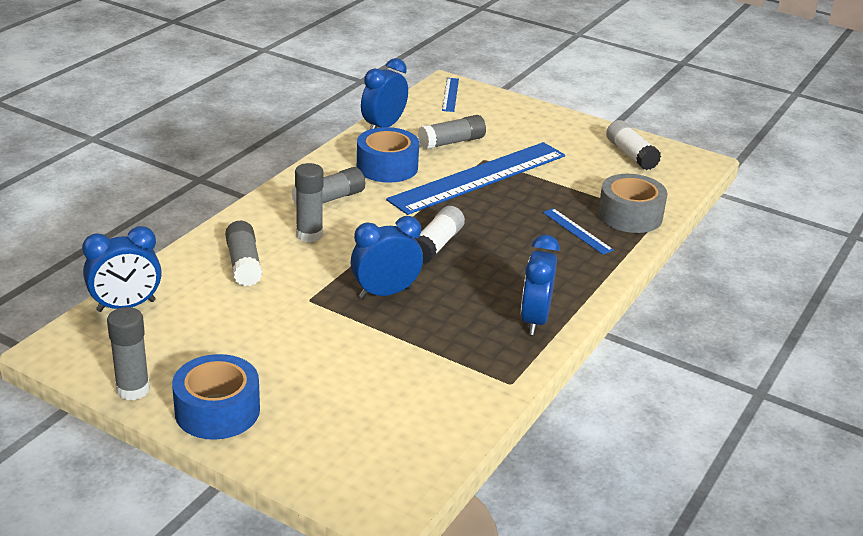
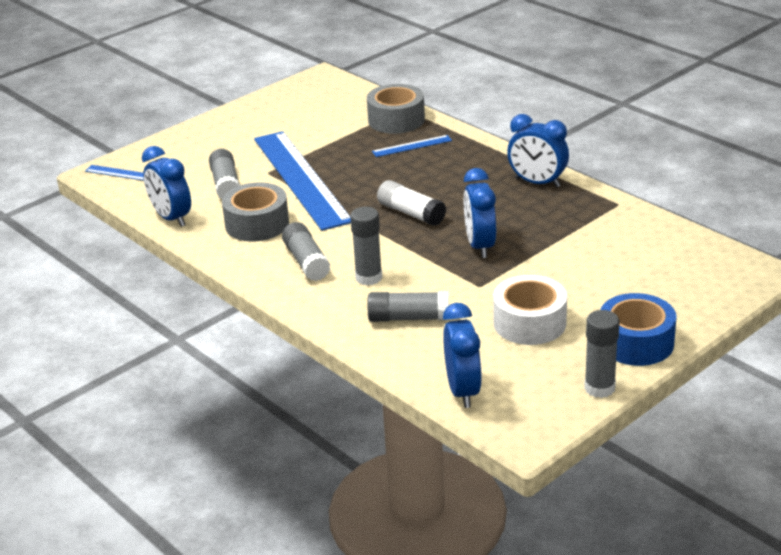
camera: 70 degrees left, 0 degrees up
(245, 336) = (529, 323): none -> white tape
(387, 167) = (257, 224): blue tape -> grey tape
(631, 154) = (295, 103): white glue stick -> none

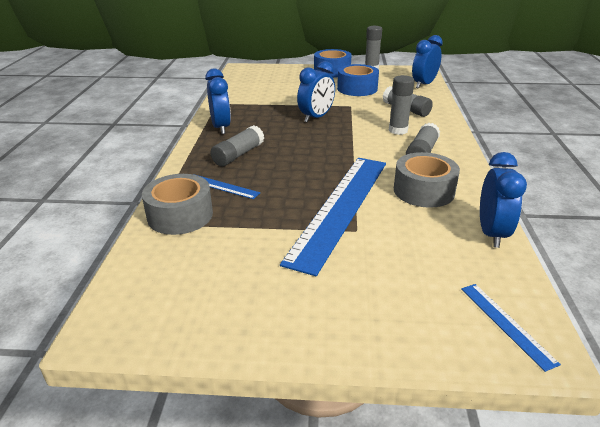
camera: 135 degrees left, 0 degrees up
(226, 184) = (407, 239): grey glue stick -> grey glue stick (238, 155)
(411, 213) = (316, 147): white glue stick -> none
(529, 323) = (357, 88): white tape -> blue tape

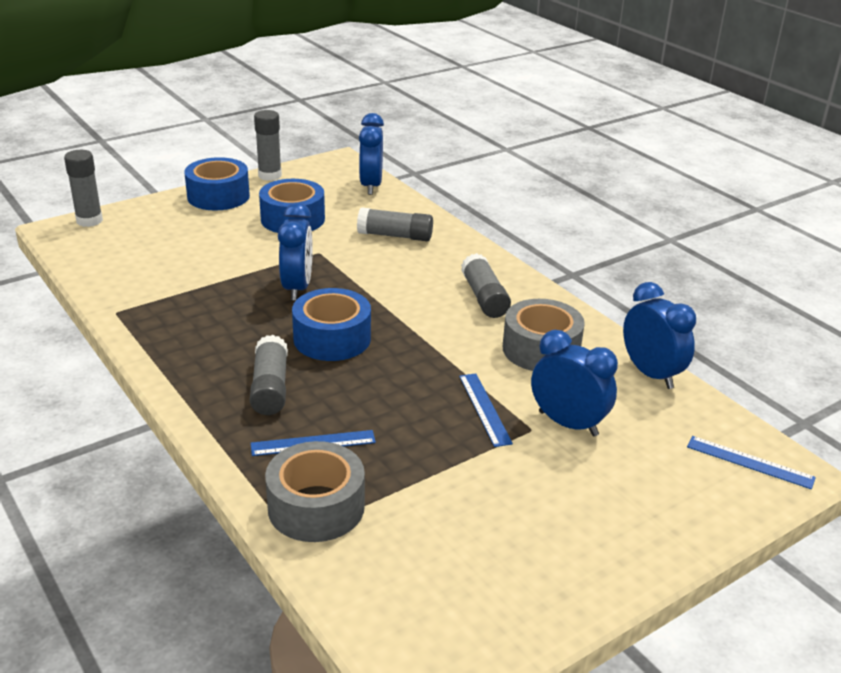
camera: 40 degrees left, 0 degrees up
(221, 127) = (183, 353): blue clock -> blue clock (568, 424)
(301, 144) = (332, 338): none -> blue tape
(341, 207) = (484, 409): blue ruler -> blue ruler, size x0.41
(398, 130) = (422, 273): grey glue stick -> grey glue stick (89, 221)

